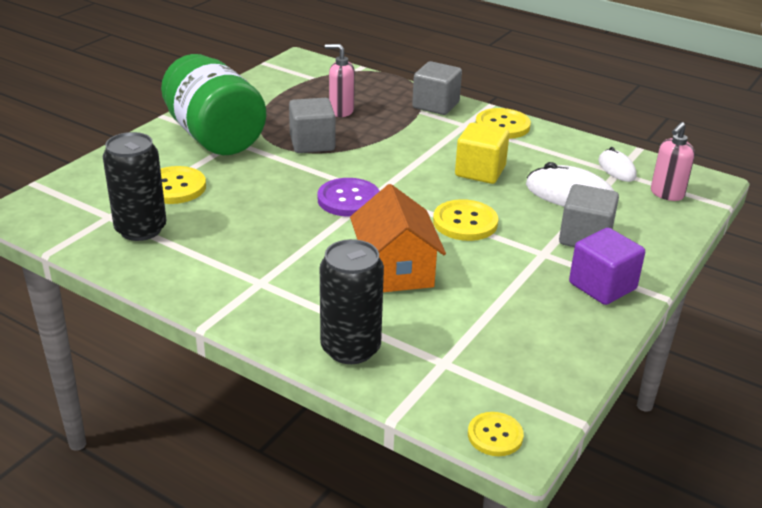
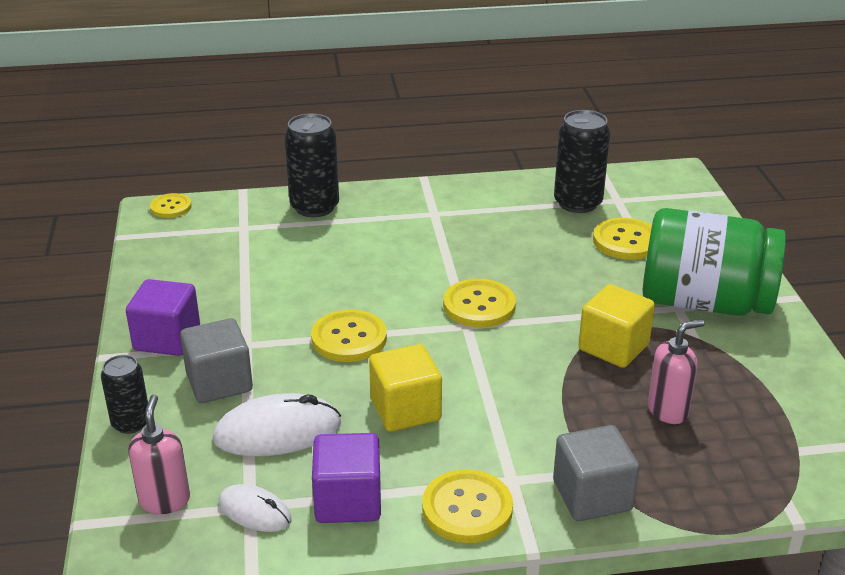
camera: 140 degrees right, 0 degrees up
(312, 143) = (613, 347): grey cube -> yellow cube
(348, 199) = (479, 305): purple button -> yellow button
(395, 269) = (354, 267): orange house -> none
(560, 152) = (348, 501): none -> purple cube
(666, 241) = (131, 423): none -> black can

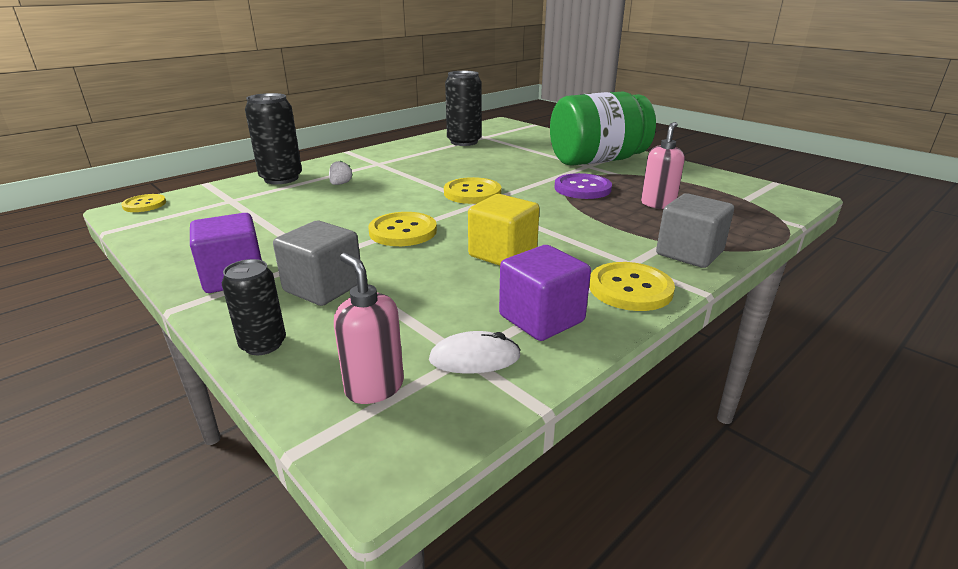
camera: 35 degrees left, 5 degrees down
(277, 432) = (420, 299): white mouse -> none
(362, 238) = (340, 184): none -> white strawberry
(613, 347) = (582, 188): yellow cube -> purple button
(626, 241) = (516, 149): yellow button -> none

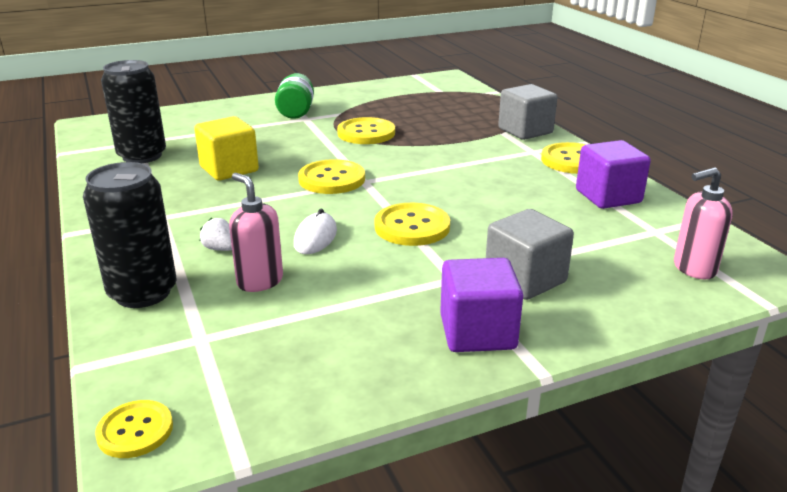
camera: 70 degrees left, 0 degrees up
(263, 344) = (626, 315): black can -> none
(474, 358) = (658, 228): white mouse -> white mouse (315, 237)
(502, 254) = (492, 190): yellow cube -> yellow cube (229, 169)
(582, 188) = (366, 133): purple button -> yellow button
(597, 160) = (296, 112): green jar -> green jar, size x0.50
(658, 204) = (427, 117): pink soap dispenser -> pink soap dispenser (259, 281)

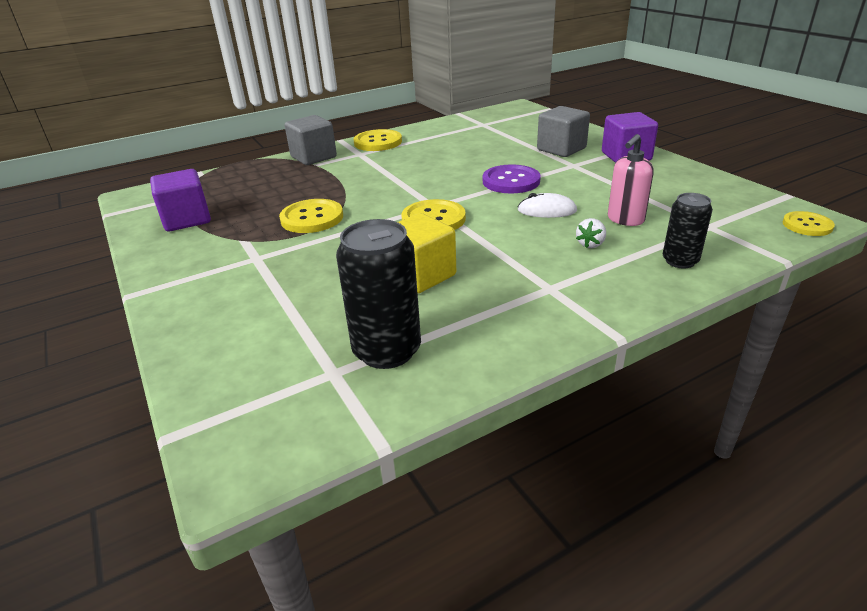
camera: 95 degrees left, 5 degrees up
(143, 292) = (680, 261): black can -> black can, size x0.61
(296, 112) = (229, 268): green jar -> none
(412, 227) = (511, 181): yellow button -> purple button
(608, 196) = (438, 133): purple cube -> purple cube (187, 219)
(693, 269) = (523, 118): pink soap dispenser -> none

